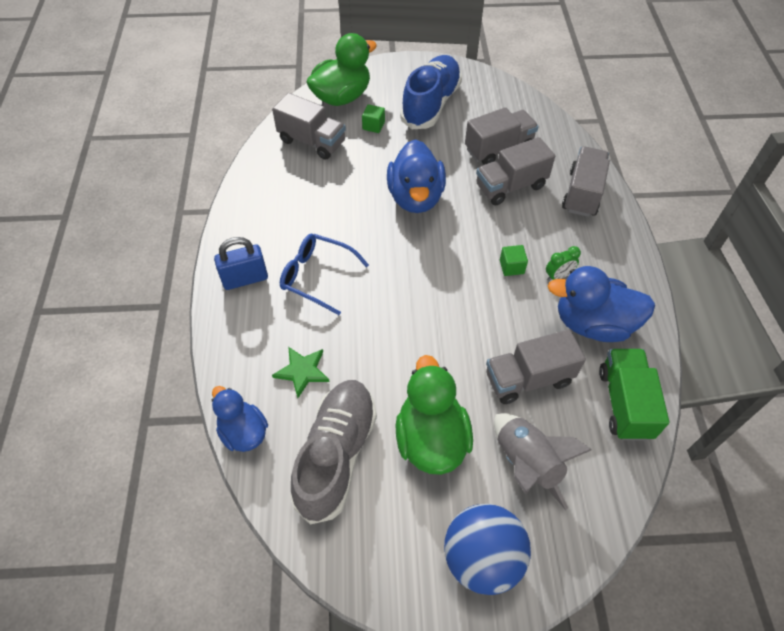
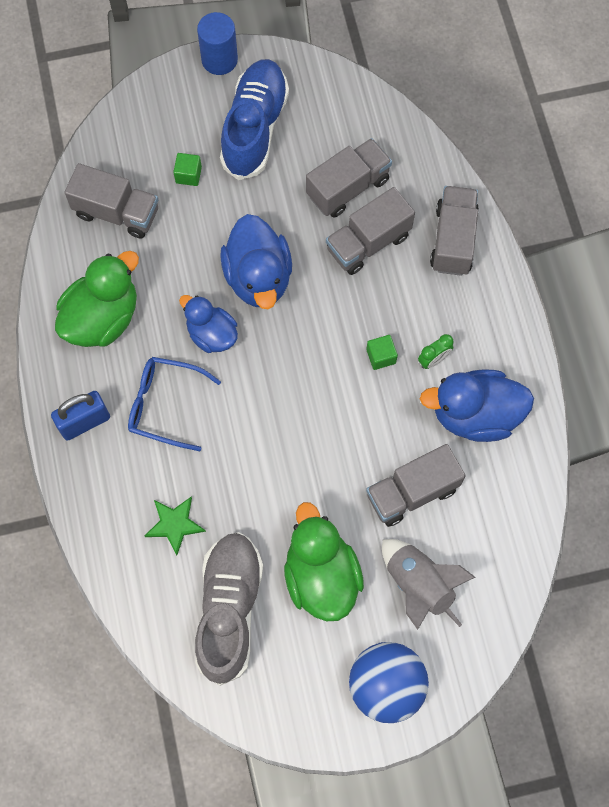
camera: 10 degrees left, 15 degrees up
(243, 432) = (130, 602): blue duck -> blue duck (212, 334)
(342, 97) = (139, 133): green duck -> green duck (102, 318)
(412, 63) = (219, 60): none -> blue cylinder
(624, 403) = (512, 503): green truck -> none

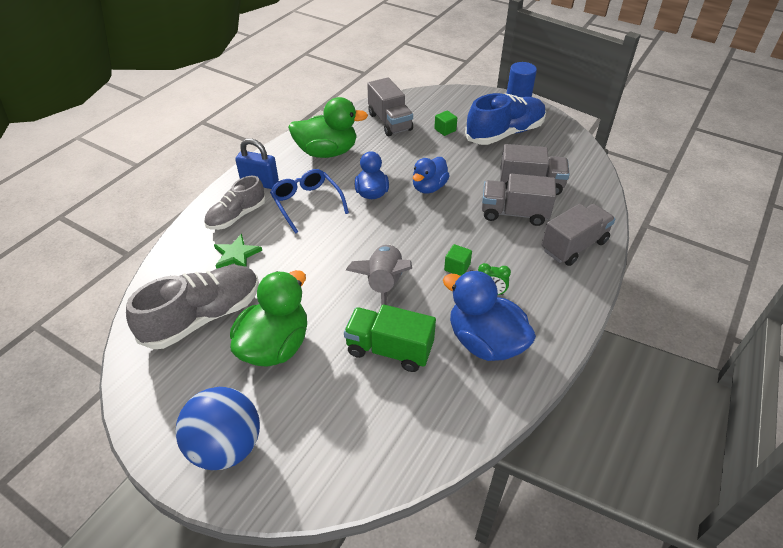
camera: 45 degrees right, 25 degrees down
(116, 483) = (236, 216): none -> grey shoe
(258, 277) = (429, 187): blue duck -> blue duck, size x0.64
(412, 492) = (389, 349): grey truck -> green truck
(418, 585) = (326, 406): grey rocket -> grey rocket (384, 285)

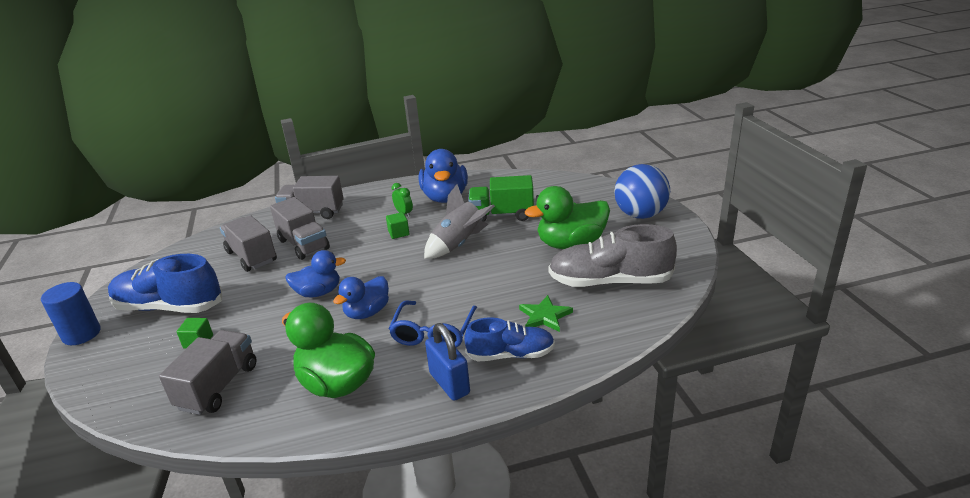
camera: 135 degrees left, 15 degrees down
(236, 216) = (511, 355): grey shoe -> blue shoe
(389, 349) = (502, 215): green truck -> green truck turned 120 degrees clockwise

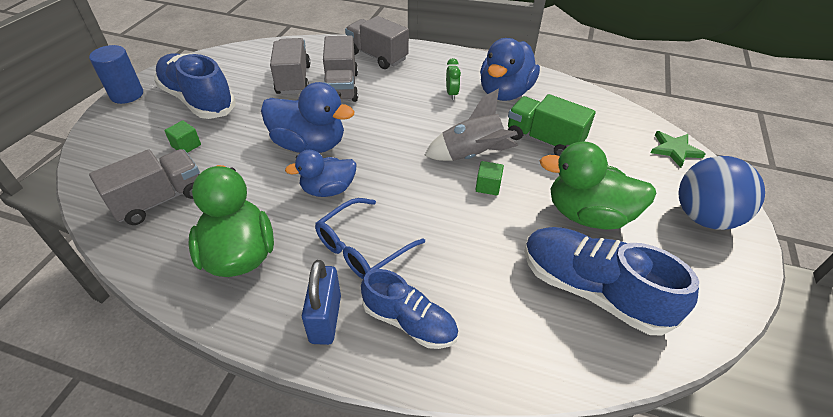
camera: 30 degrees right, 15 degrees up
(318, 292) = (309, 145): blue duck -> blue duck, size x1.56
(398, 233) = (428, 114): green cube -> green cube (488, 186)
(545, 316) = (483, 293): green star -> green star (674, 150)
(610, 281) = (592, 290): grey shoe -> blue shoe

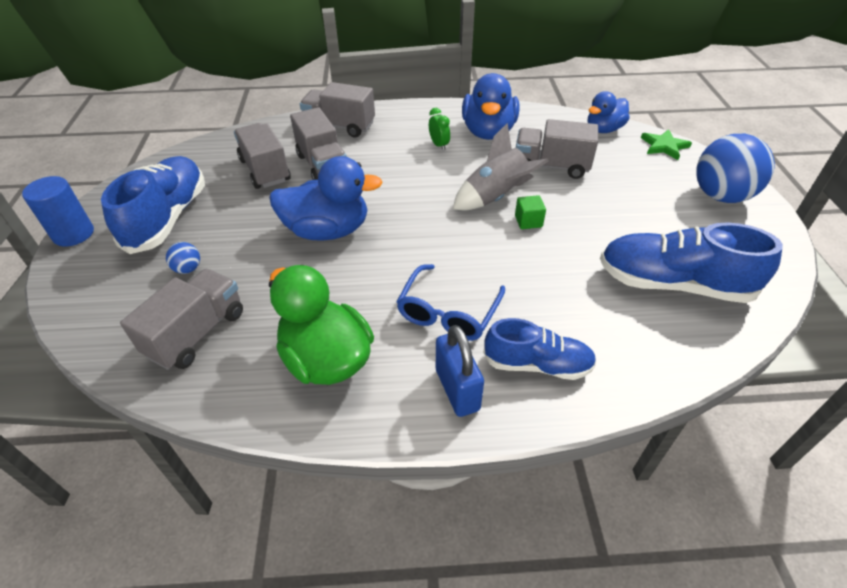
camera: 20 degrees left, 0 degrees up
(186, 146) = (188, 269): green cube -> blue ball
(198, 100) = (168, 218): blue shoe -> blue shoe turned 75 degrees clockwise
(328, 189) = (377, 268): blue duck -> blue duck (603, 129)
(543, 140) = (551, 166): green truck -> grey truck
(588, 215) = (629, 221): green duck -> none

